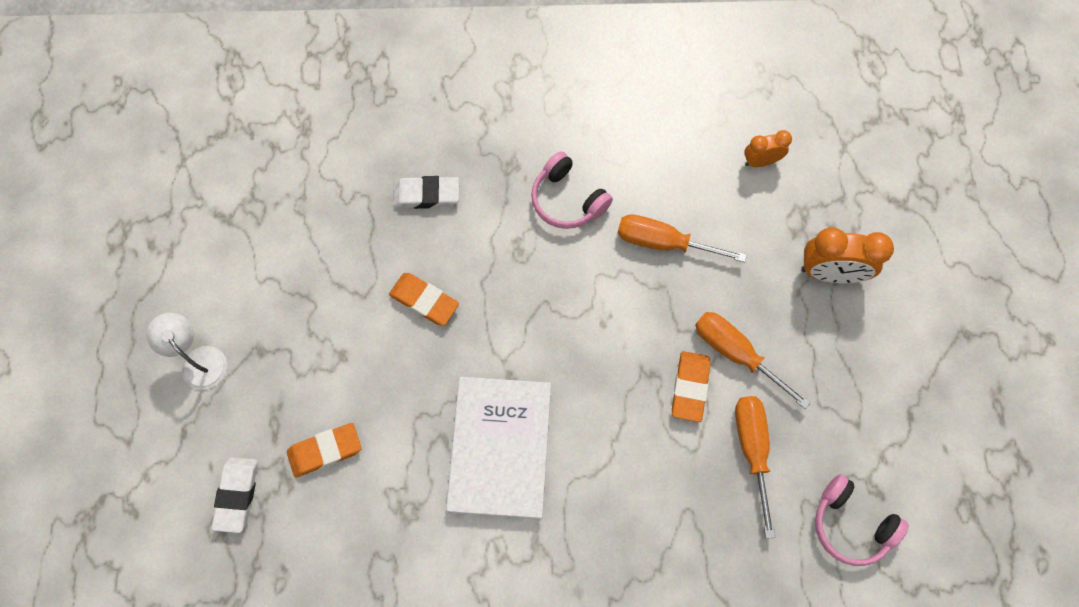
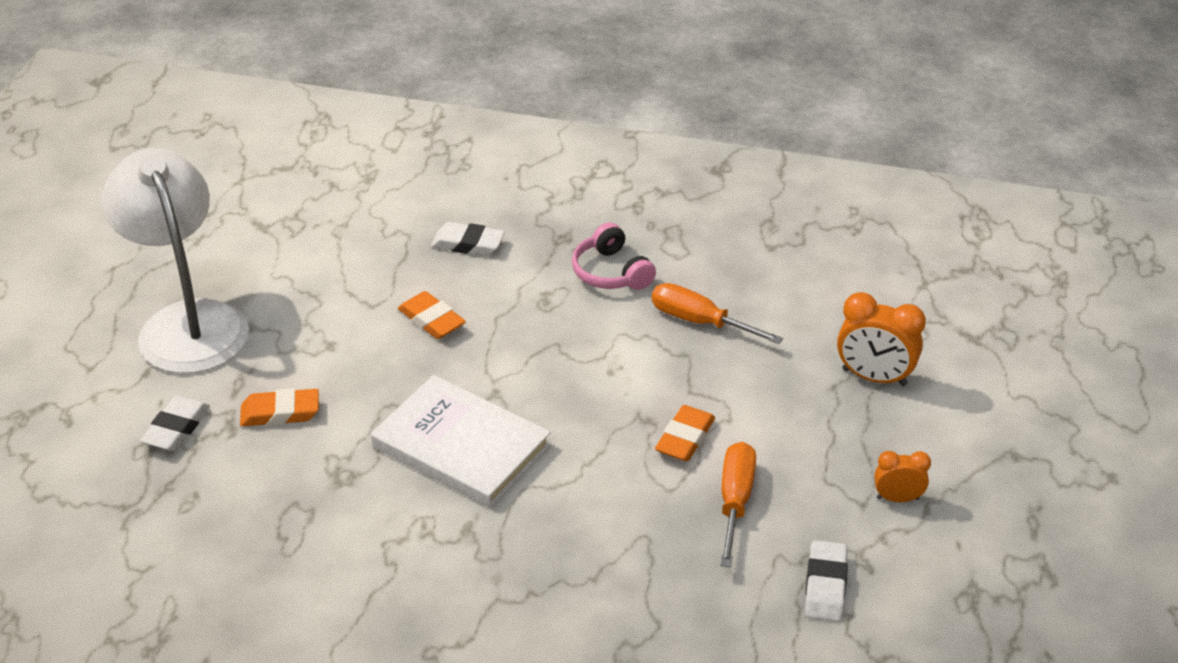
camera: 15 degrees right, 30 degrees down
(199, 360) = (187, 322): white lamp -> white lamp, size x2.28
(500, 448) = (461, 446): white book -> white book turned 75 degrees counterclockwise
(736, 353) = (746, 421): orange screwdriver -> none
(760, 161) = (828, 279): orange clock -> orange clock (897, 498)
(850, 524) = (825, 586): pink headphones -> white eraser

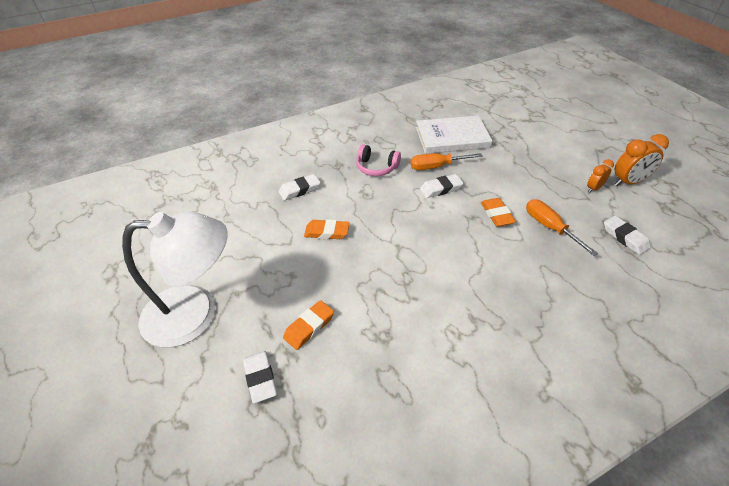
camera: 40 degrees left, 5 degrees up
(187, 322) = (195, 313): white lamp -> white lamp turned 150 degrees clockwise
(461, 446) = (417, 281): white book -> white book (452, 137)
(659, 356) = (441, 189): none -> white eraser
(874, 377) = (522, 151): orange clock -> orange clock (628, 182)

